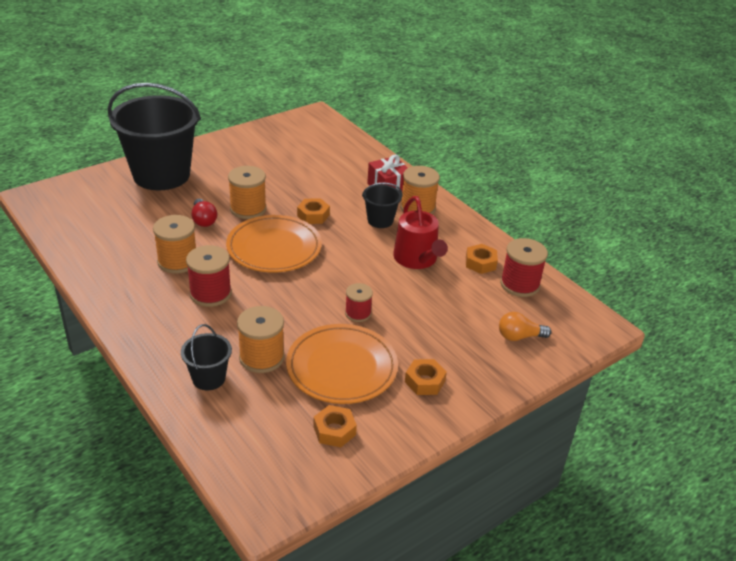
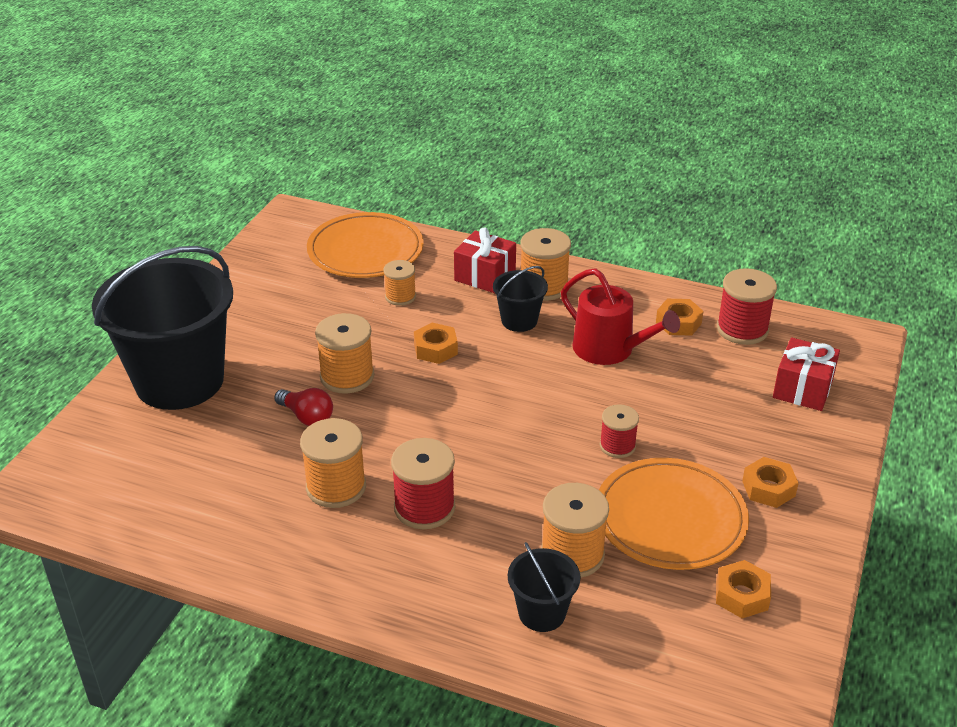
camera: 30 degrees left, 0 degrees up
(274, 248) = (435, 412): orange plate -> orange plate (365, 251)
(326, 180) = (400, 296): none -> orange spool
(519, 336) = (802, 389): orange light bulb -> red gift

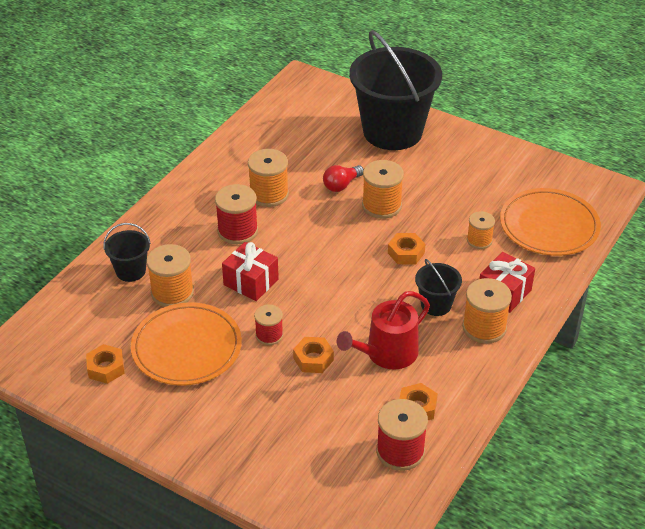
camera: 100 degrees right, 5 degrees up
(768, 488) = (198, 411): orange nut -> orange nut (313, 359)
(802, 389) = (307, 470): red gift -> red gift (251, 282)

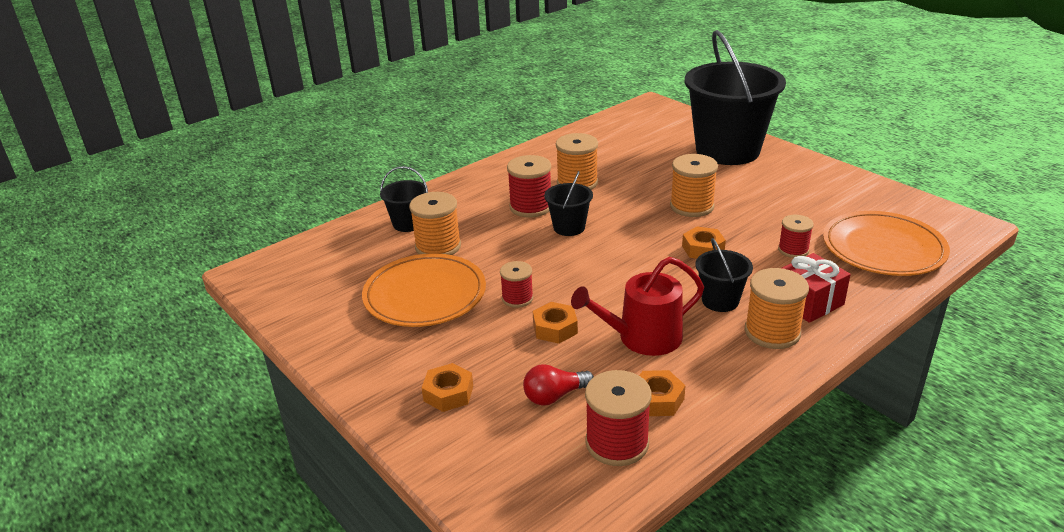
camera: 20 degrees right, 10 degrees down
(106, 368) = (334, 299): orange nut -> orange nut (448, 393)
(251, 282) = (522, 250): red gift -> none
(282, 249) = (569, 227): none -> black bucket
(341, 185) = (655, 185): red light bulb -> red light bulb (554, 396)
(479, 240) = (793, 250): orange spool -> red spool

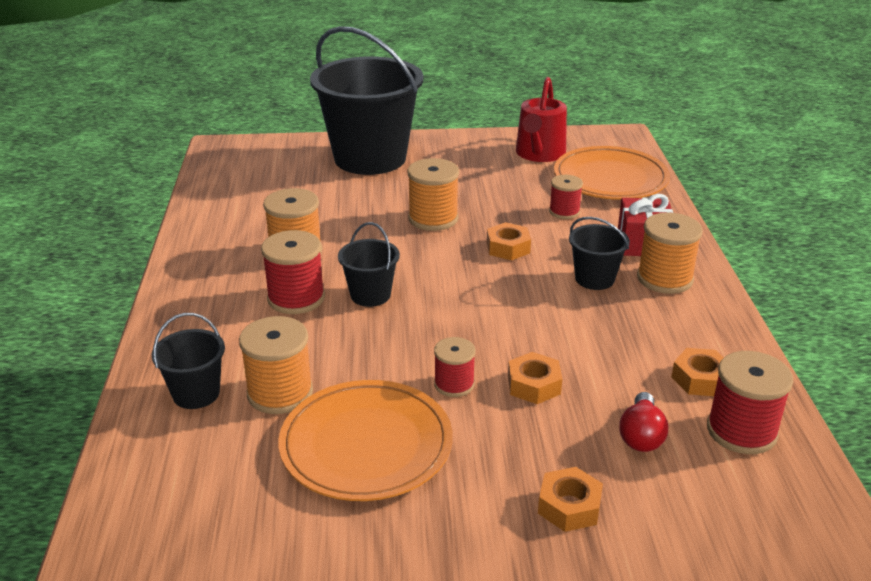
camera: 55 degrees left, 0 degrees up
(642, 338) = (604, 343): red watering can -> red watering can (539, 154)

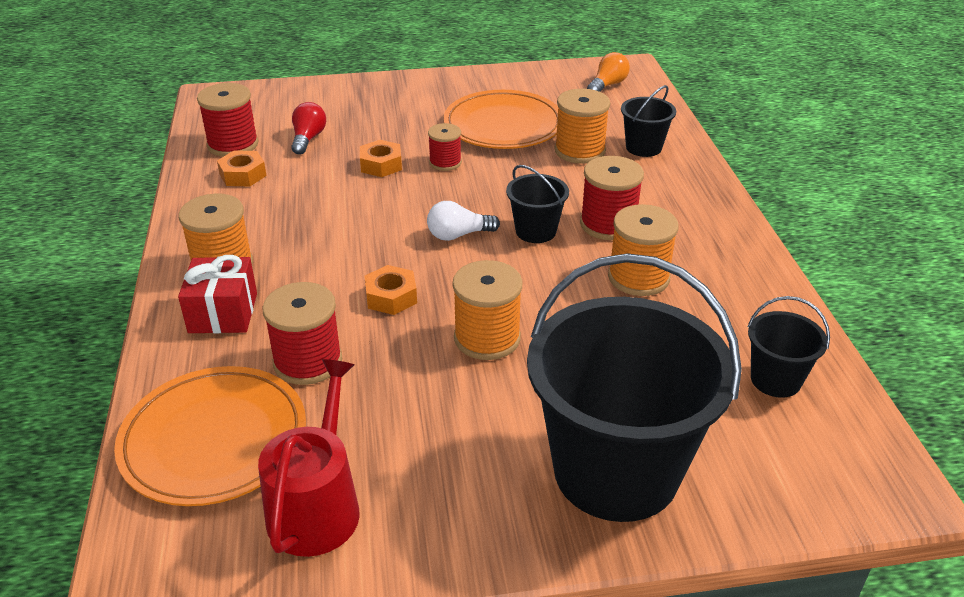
camera: 175 degrees right, 5 degrees up
(165, 533) = (608, 85): none -> orange light bulb
(447, 295) = (458, 235): none -> white light bulb
(564, 211) = (308, 361): red spool -> red spool, size x1.60
(569, 506) = (368, 104): orange nut -> none
(594, 279) = (300, 261): black bucket -> black bucket (775, 380)

